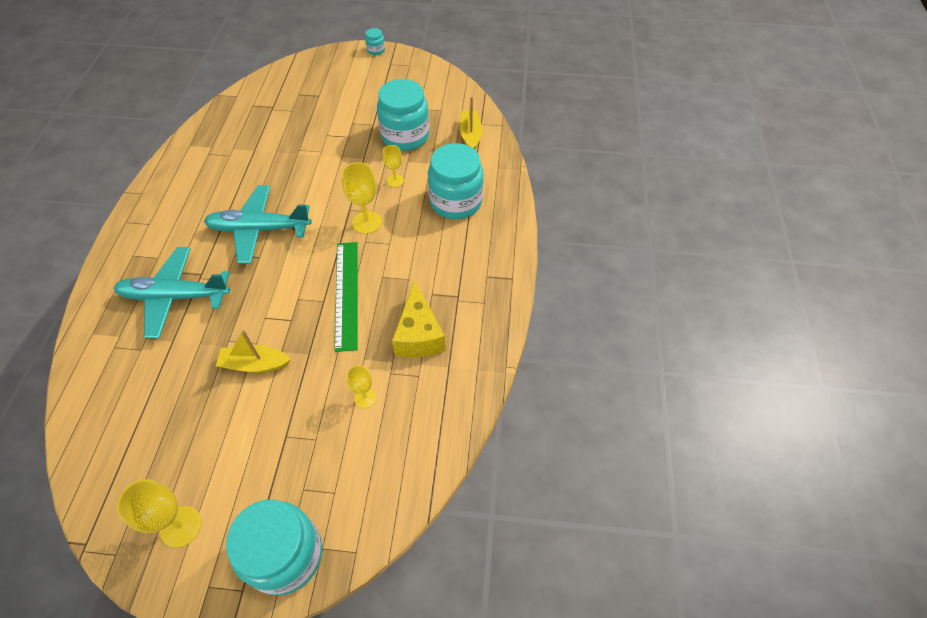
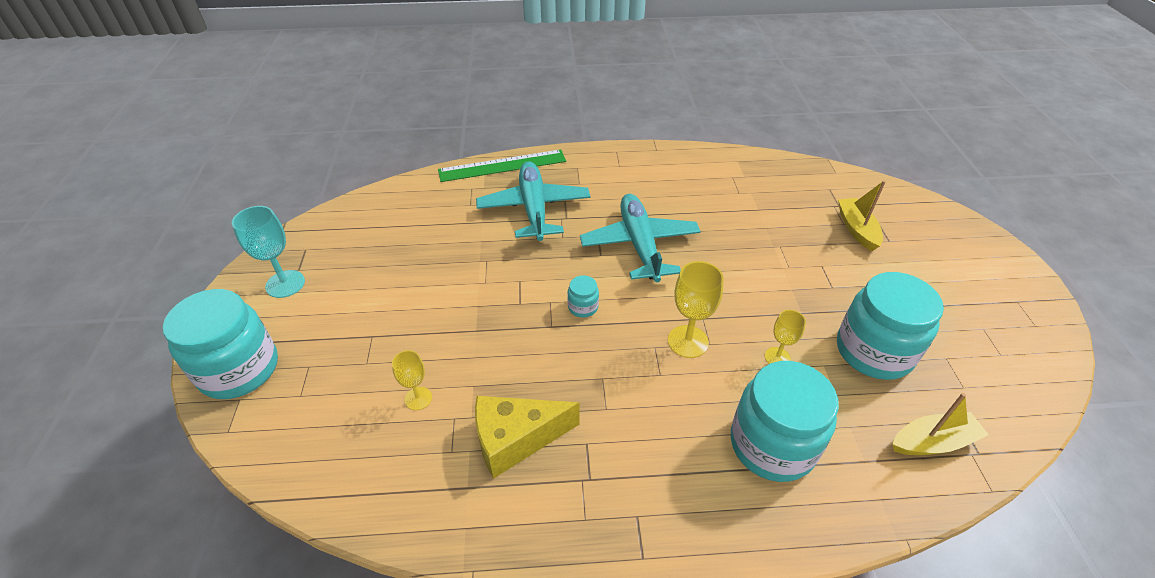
camera: 80 degrees right, 10 degrees down
(181, 526) = (285, 284): yellow goblet -> turquoise goblet
(255, 364) = (459, 288): yellow boat -> yellow boat (857, 229)
(346, 294) = (566, 346): green ruler -> green ruler (502, 165)
(376, 50) = (1032, 278): turquoise jar -> turquoise jar (583, 307)

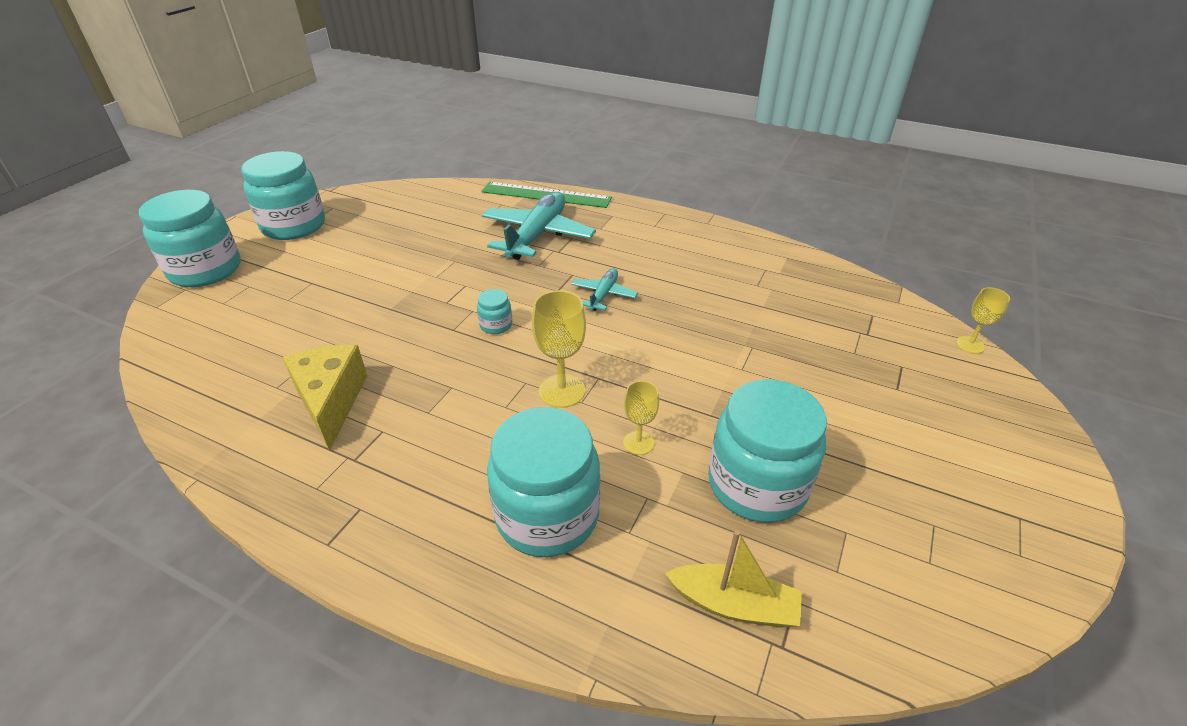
camera: 30 degrees right, 5 degrees down
(285, 284) = (294, 226): turquoise goblet -> turquoise jar
(418, 398) = (295, 339): yellow goblet -> yellow goblet (970, 345)
(516, 440) = (331, 401): yellow cheese -> yellow cheese turned 60 degrees clockwise
(640, 245) = (603, 295): turquoise plane -> turquoise plane, size x0.51
(857, 229) = (865, 363): yellow boat -> none

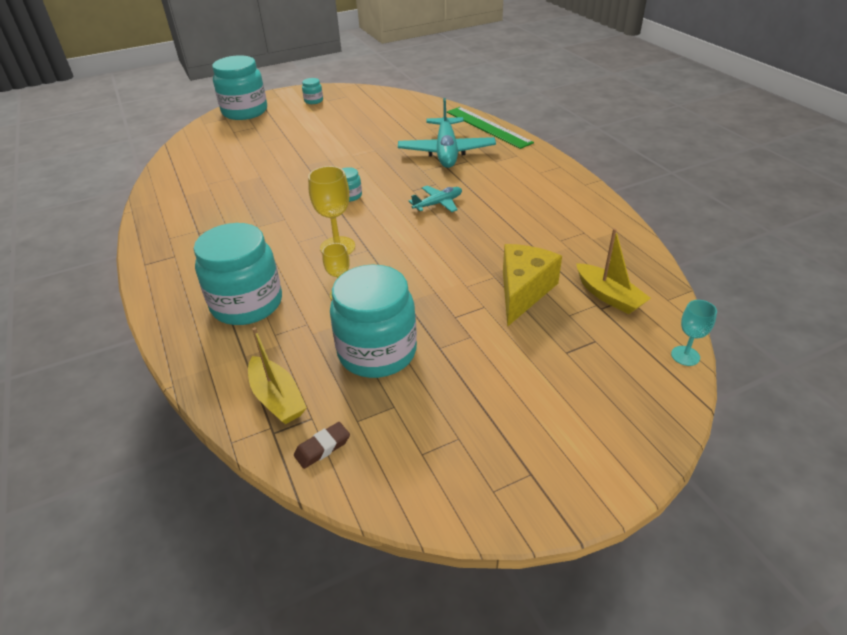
camera: 40 degrees right, 0 degrees up
(294, 226) = (313, 101): turquoise jar -> turquoise jar, size x0.43
(331, 401) = (221, 200): yellow cheese -> yellow cheese (523, 291)
(537, 235) = (446, 151): turquoise plane -> turquoise plane turned 120 degrees clockwise
(848, 625) = (322, 448): none -> brown eraser
(859, 320) = (609, 296): none -> yellow boat
(970, 345) = (685, 356): yellow goblet -> turquoise goblet

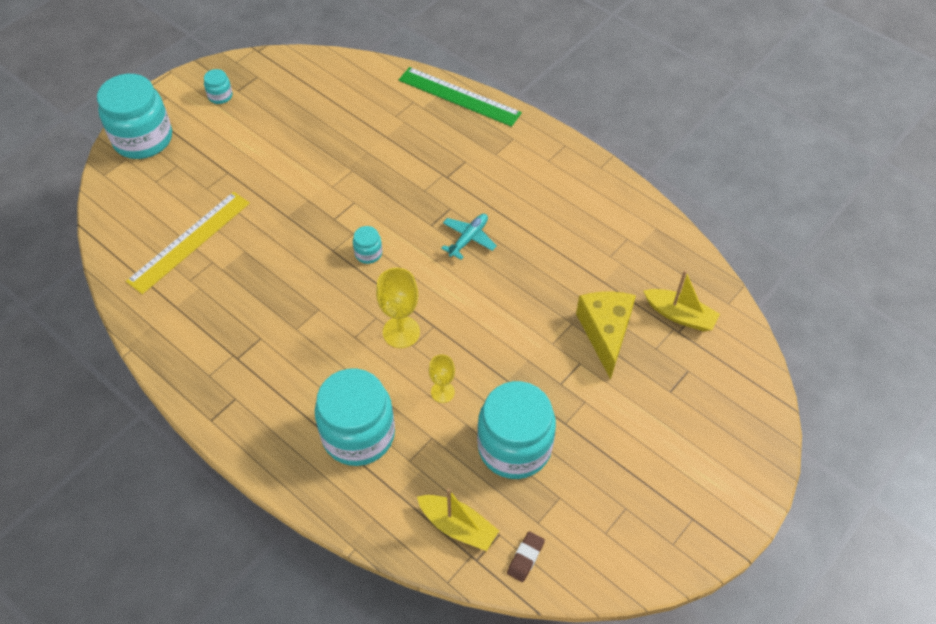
camera: 25 degrees left, 15 degrees up
(226, 164) = (189, 241): none -> yellow ruler
(446, 151) = (434, 152): turquoise plane -> none
(685, 356) = (762, 363): turquoise goblet -> none

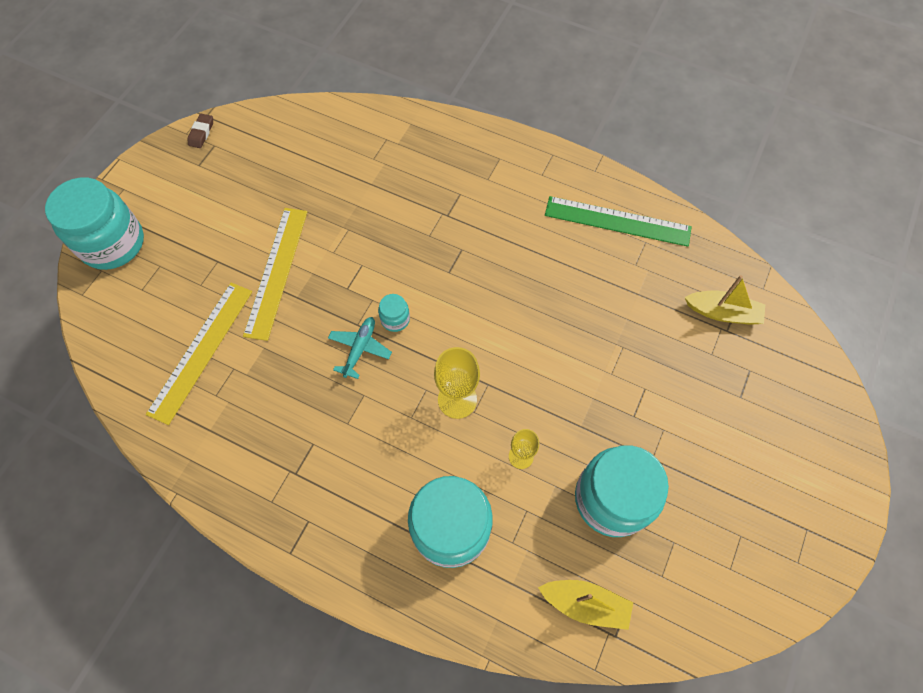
camera: 15 degrees left, 10 degrees up
(220, 96) = (182, 175): turquoise jar -> none
(276, 191) = (276, 271): none -> yellow ruler
(459, 96) = (431, 123): green ruler -> green ruler (617, 221)
(469, 239) = (491, 278): turquoise plane -> turquoise plane (360, 348)
(525, 558) = (663, 619): brown eraser -> brown eraser (201, 133)
(605, 333) = (659, 350): yellow cheese -> none

